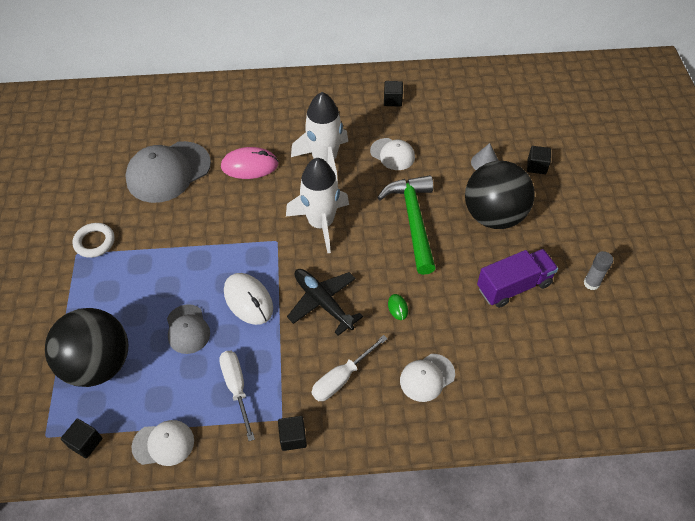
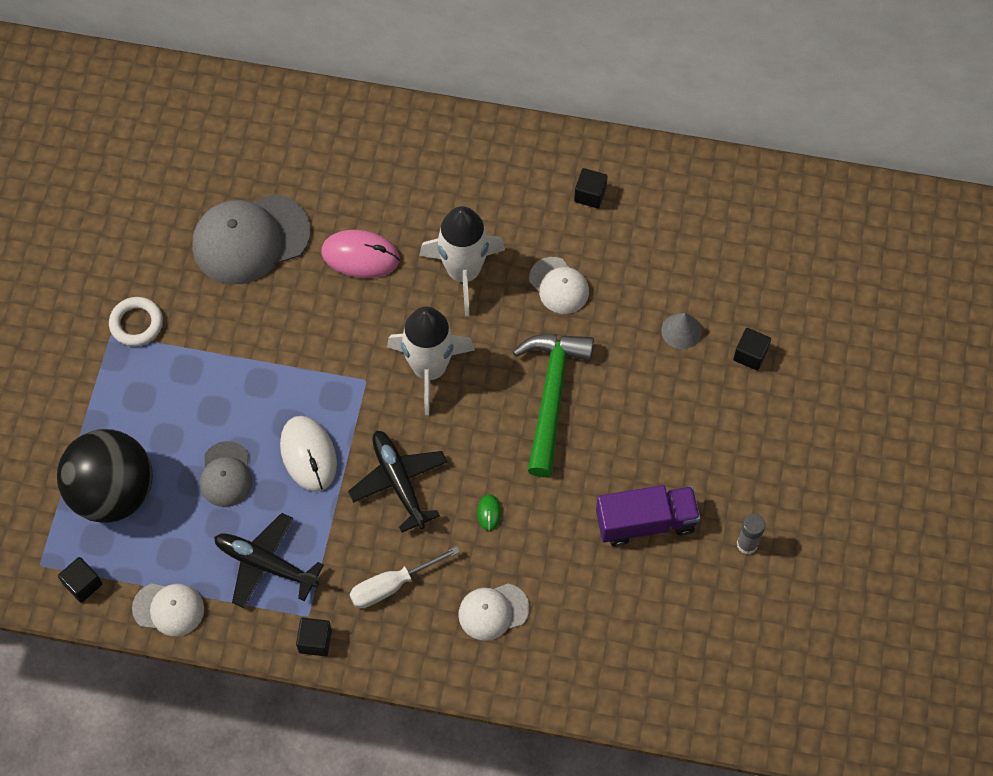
camera: 15 degrees right, 10 degrees up
(236, 388) = (266, 564): white screwdriver -> black plane
(493, 216) = (660, 415): black ball -> none

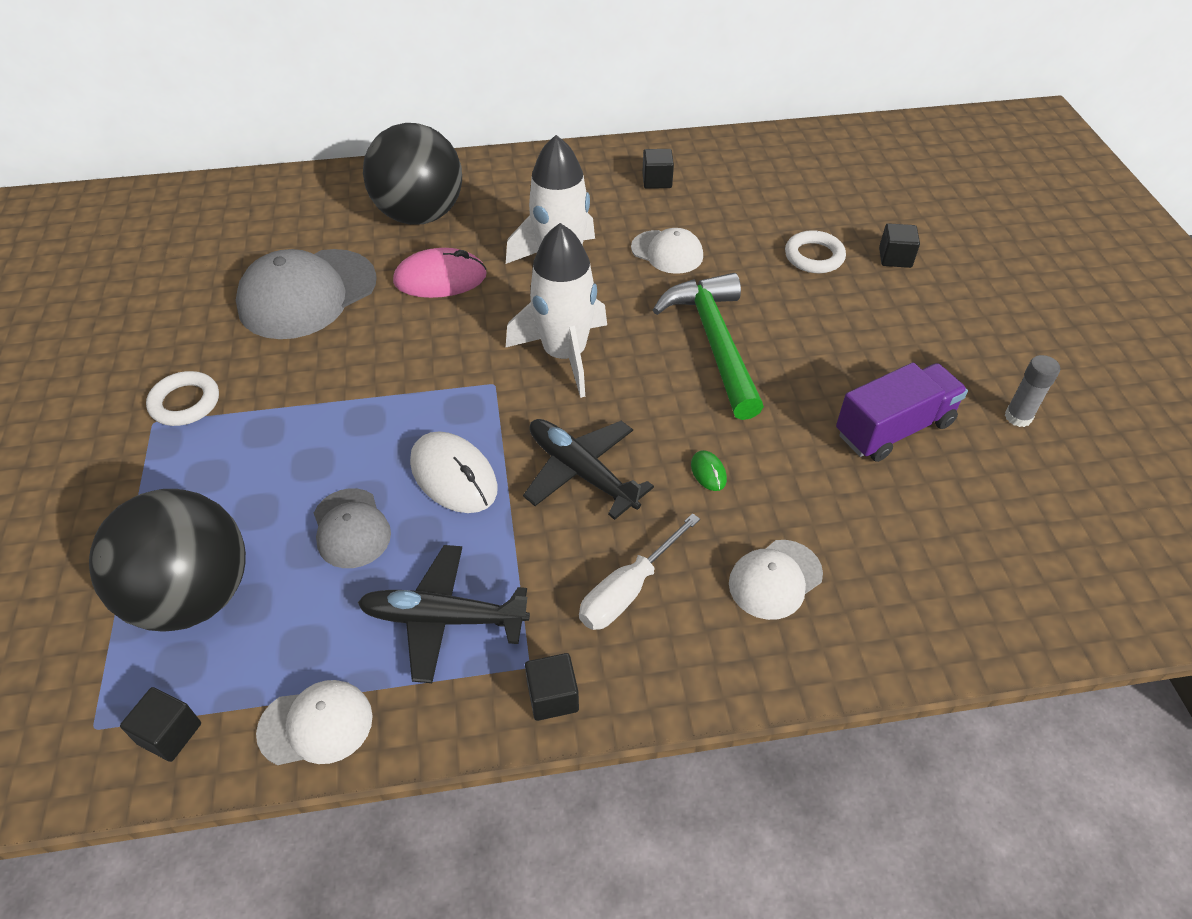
camera: 20 degrees left, 15 degrees down
(367, 174) = (420, 215): none -> black ball
(681, 331) = (814, 256): grey cone -> white ring

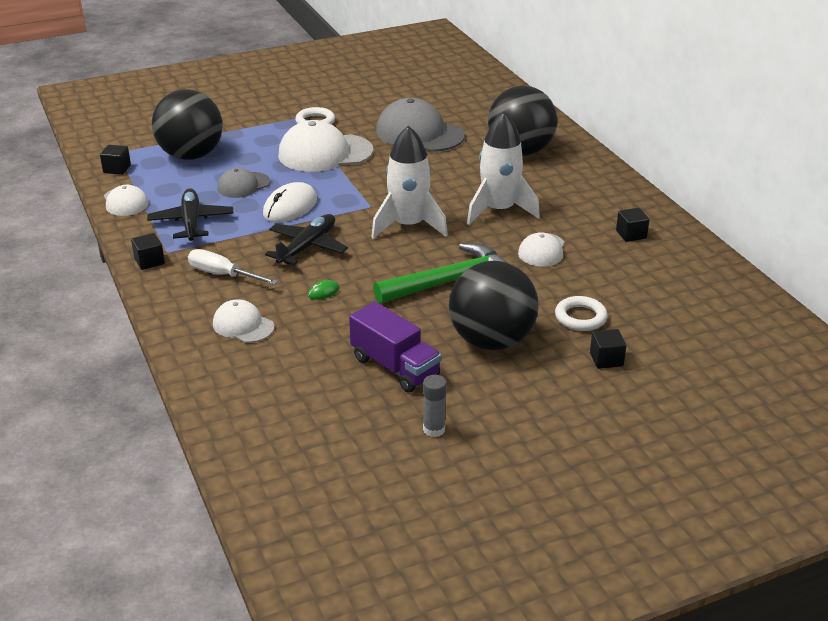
camera: 75 degrees right, 15 degrees down
(302, 408) = (325, 153): none -> white cap
(440, 279) = (458, 171): pink mouse -> none
(849, 334) = (491, 341): none -> black ball

